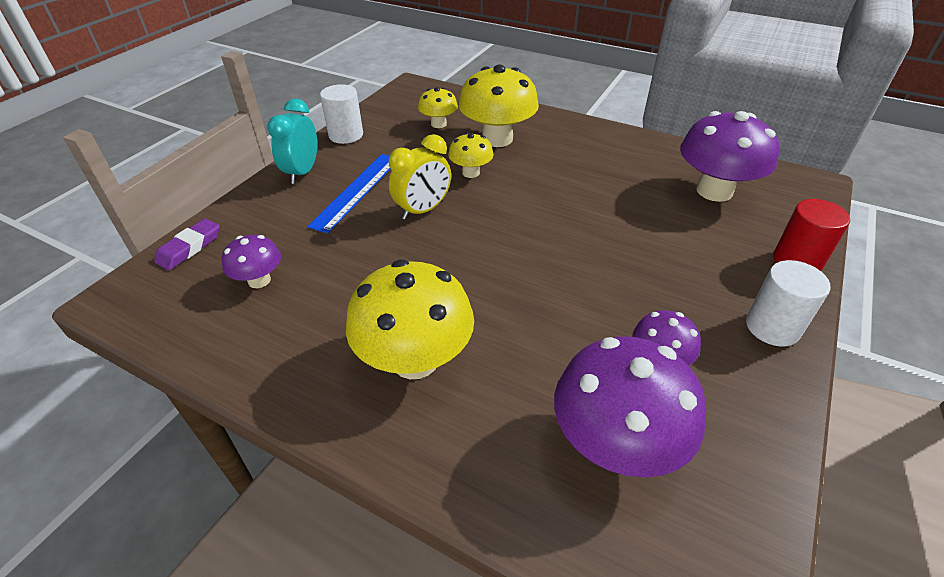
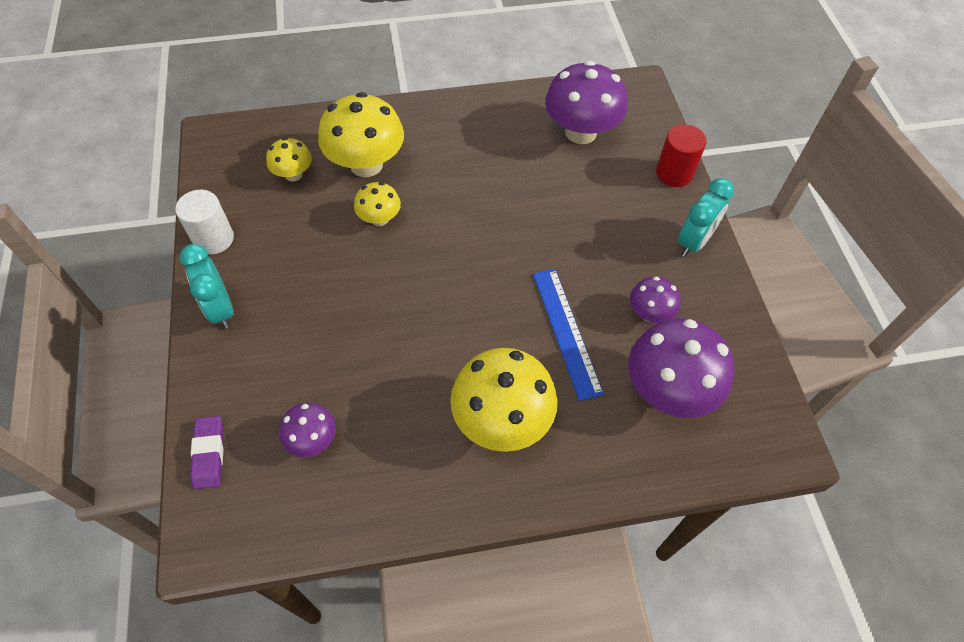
camera: 40 degrees left, 15 degrees up
(357, 191) = (298, 298): blue ruler -> blue ruler (566, 331)
(423, 210) = (378, 284): yellow clock -> none
(772, 327) = (694, 242): white cylinder -> turquoise clock

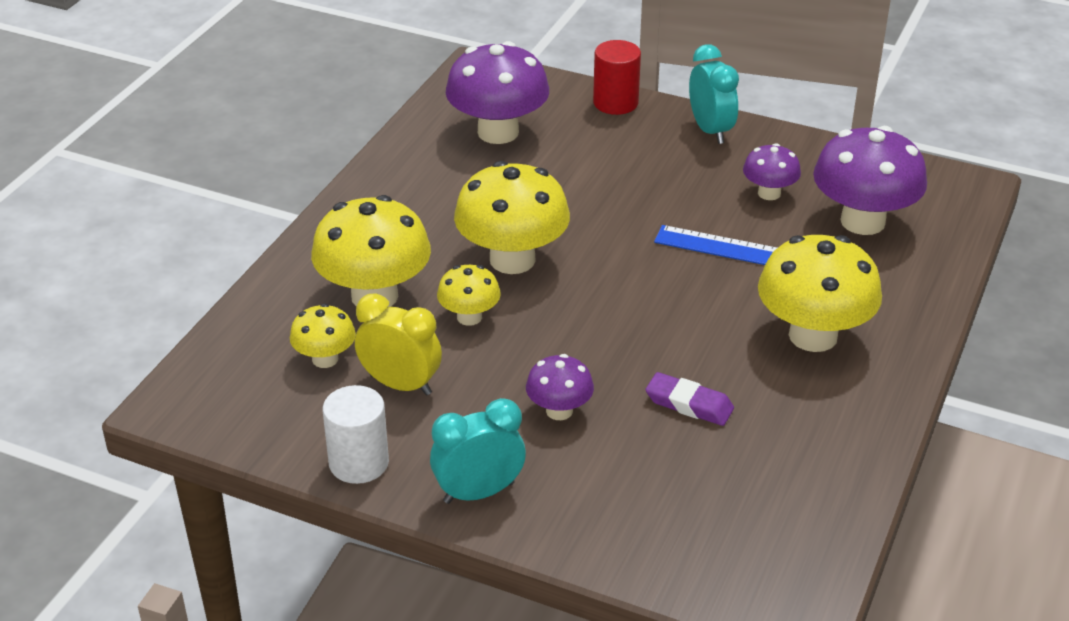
camera: 55 degrees left, 20 degrees down
(209, 454) = (682, 570): purple eraser -> purple eraser (689, 404)
(221, 309) = (479, 492): turquoise clock -> turquoise clock turned 150 degrees clockwise
(293, 220) = (400, 385): none -> yellow clock
(312, 440) = (729, 479): purple mushroom -> purple mushroom (559, 411)
(453, 209) = (512, 260): none -> yellow mushroom

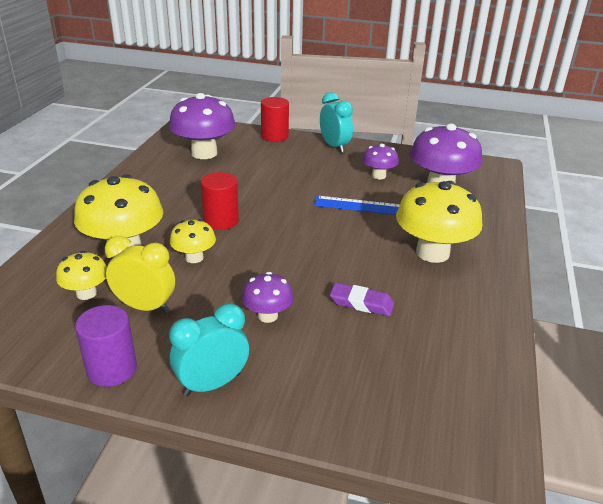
camera: 10 degrees left, 5 degrees down
(359, 463) = (112, 369): white cylinder -> purple cylinder
(512, 260) = (221, 221): yellow mushroom -> red cylinder

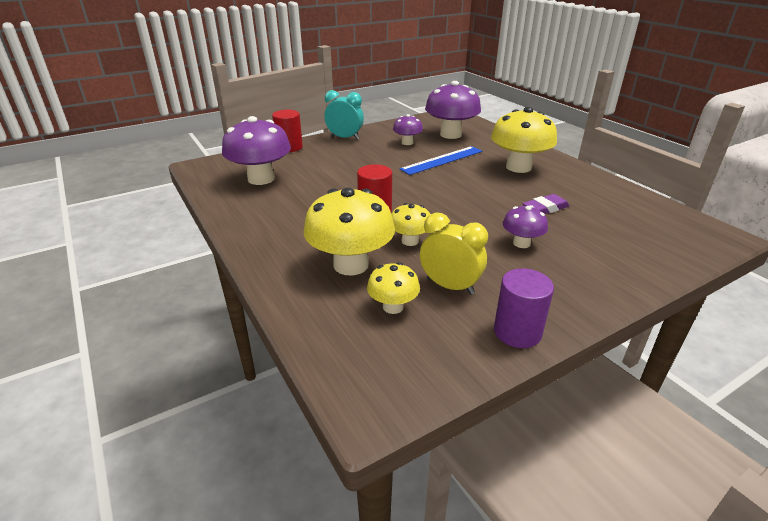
camera: 45 degrees left, 0 degrees up
(145, 307) = (450, 286): yellow clock -> yellow clock turned 60 degrees clockwise
(212, 384) = (579, 294): turquoise clock -> none

